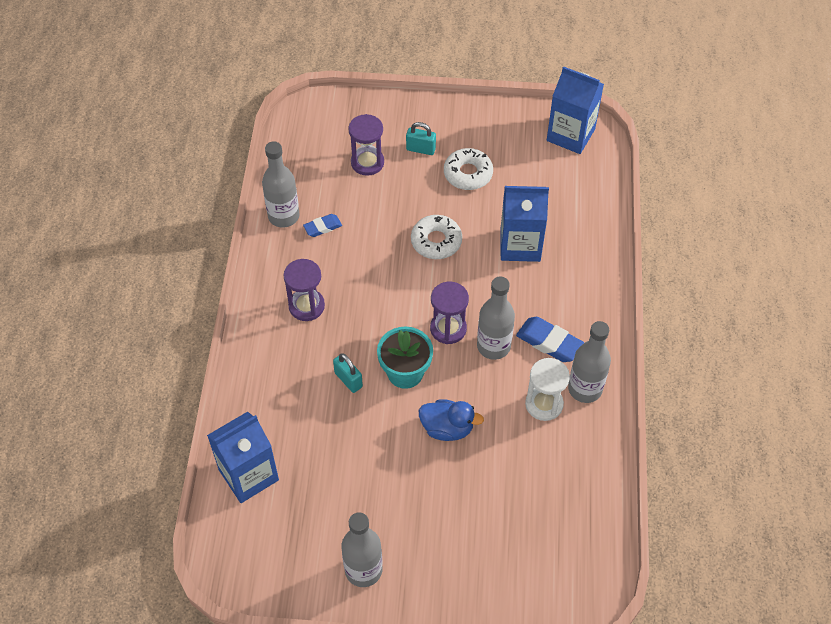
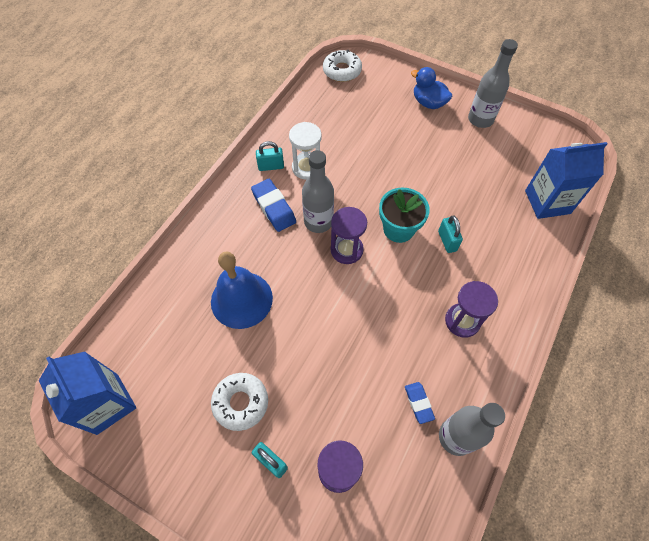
camera: 155 degrees left, 5 degrees up
(322, 227) = (418, 403): blue eraser -> blue eraser turned 75 degrees clockwise
(436, 241) = (314, 336): white donut -> white donut (342, 71)
(447, 428) = (385, 178): blue duck -> blue duck (428, 103)
(520, 245) = (241, 299): blue carton -> blue bell
(585, 389) = (271, 166): grey bottle -> turquoise padlock

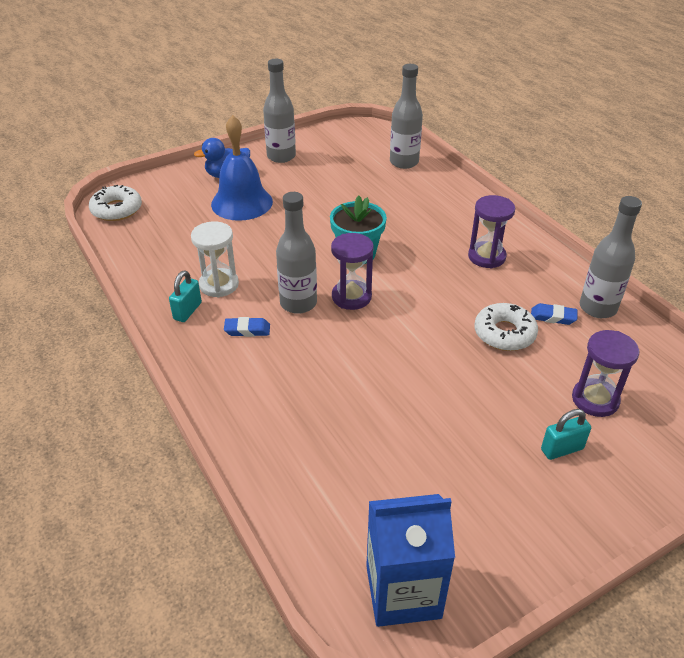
camera: 60 degrees left, 20 degrees down
(241, 299) = (348, 402): blue bell -> blue bell (242, 202)
(241, 402) = (479, 450): white donut -> white donut (504, 333)
(274, 207) = (247, 330): blue eraser -> blue eraser, size x0.60
(447, 241) = (396, 230): turquoise padlock -> none
(547, 202) = (404, 162): blue carton -> grey bottle

